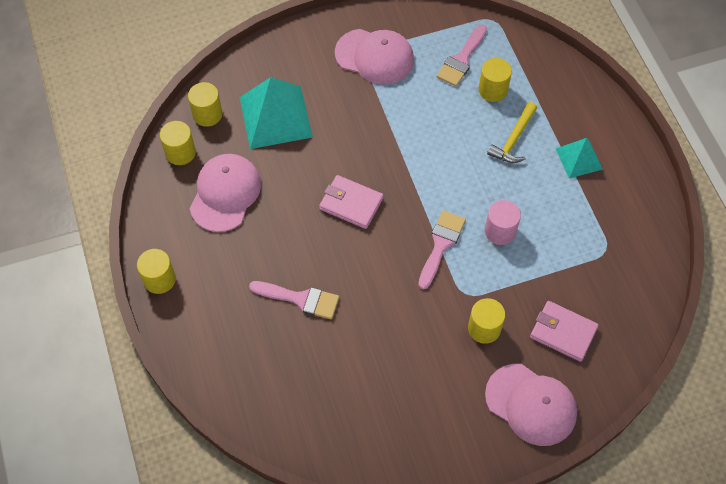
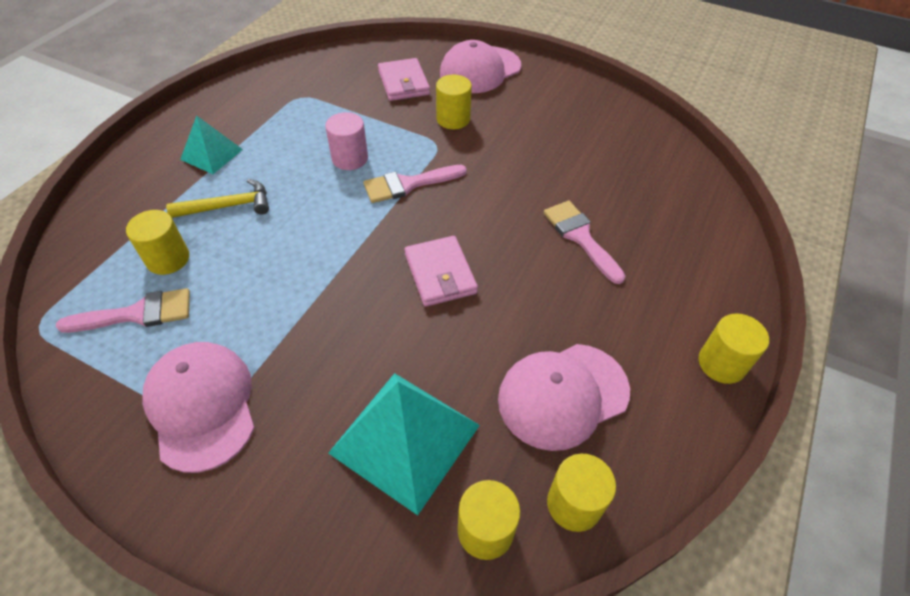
camera: 135 degrees left, 10 degrees down
(531, 404) = (480, 70): pink cap -> pink cap turned 120 degrees counterclockwise

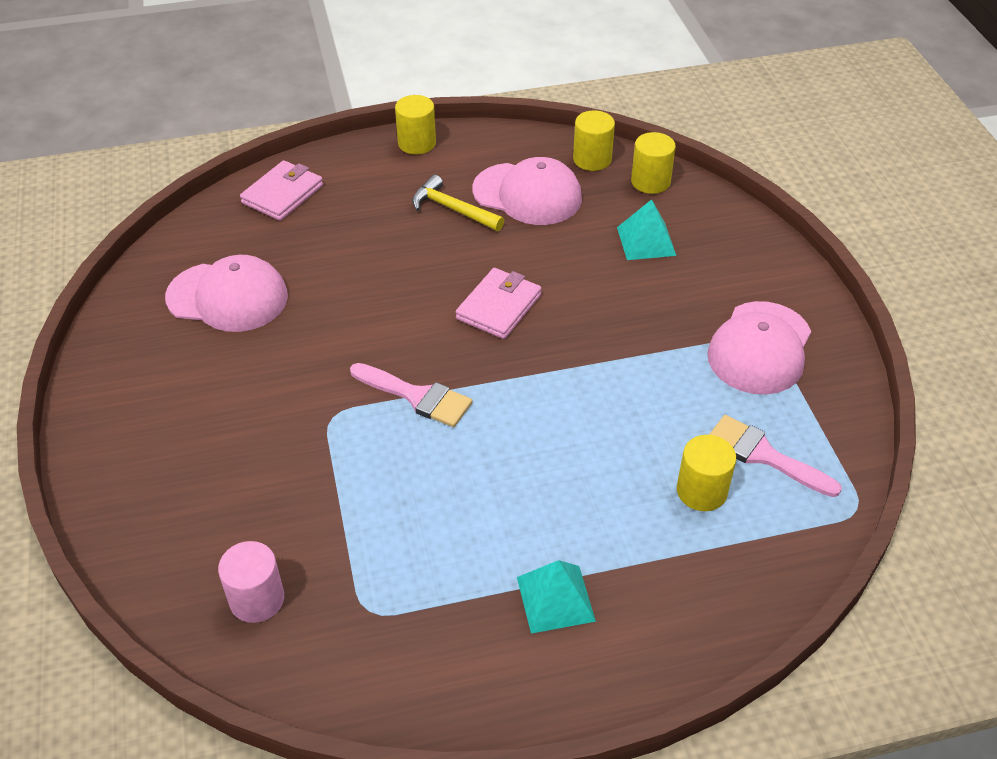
camera: 130 degrees left, 5 degrees down
(228, 206) = (599, 508): yellow hammer -> yellow hammer (452, 209)
(350, 158) = (428, 469): pink cylinder -> pink cylinder (257, 599)
(403, 83) = (238, 527): pink wallet -> pink wallet (282, 194)
(405, 438) = (646, 241): turquoise pyramid -> turquoise pyramid, size x0.57
(453, 119) = (272, 432): yellow cylinder -> none
(480, 70) = (140, 472): pink cap -> pink cap (227, 297)
(580, 237) = (364, 253): pink brush -> none

